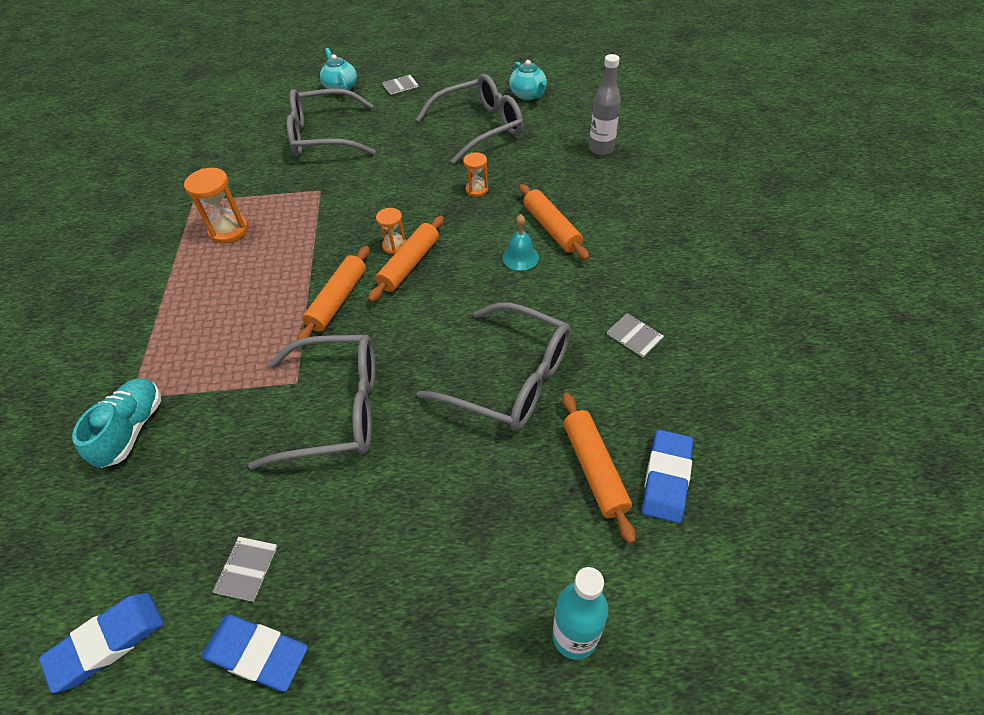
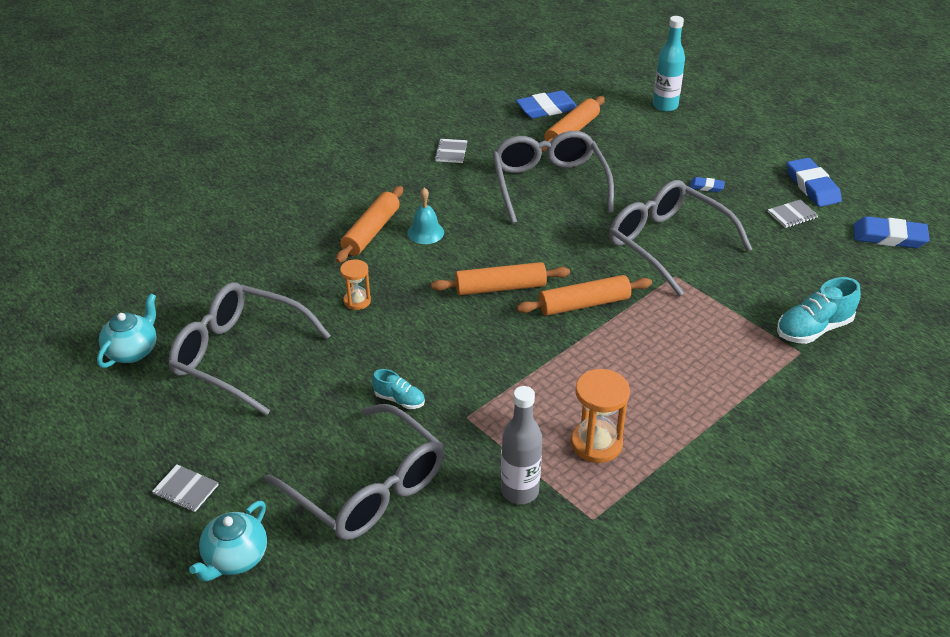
camera: 130 degrees left, 10 degrees down
(367, 171) = (399, 399): none -> turquoise shoe
(374, 523) = (706, 187): none -> blue eraser
(394, 246) = (488, 310): orange hourglass -> none
(601, 149) = (216, 251): grey bottle -> grey bottle (519, 491)

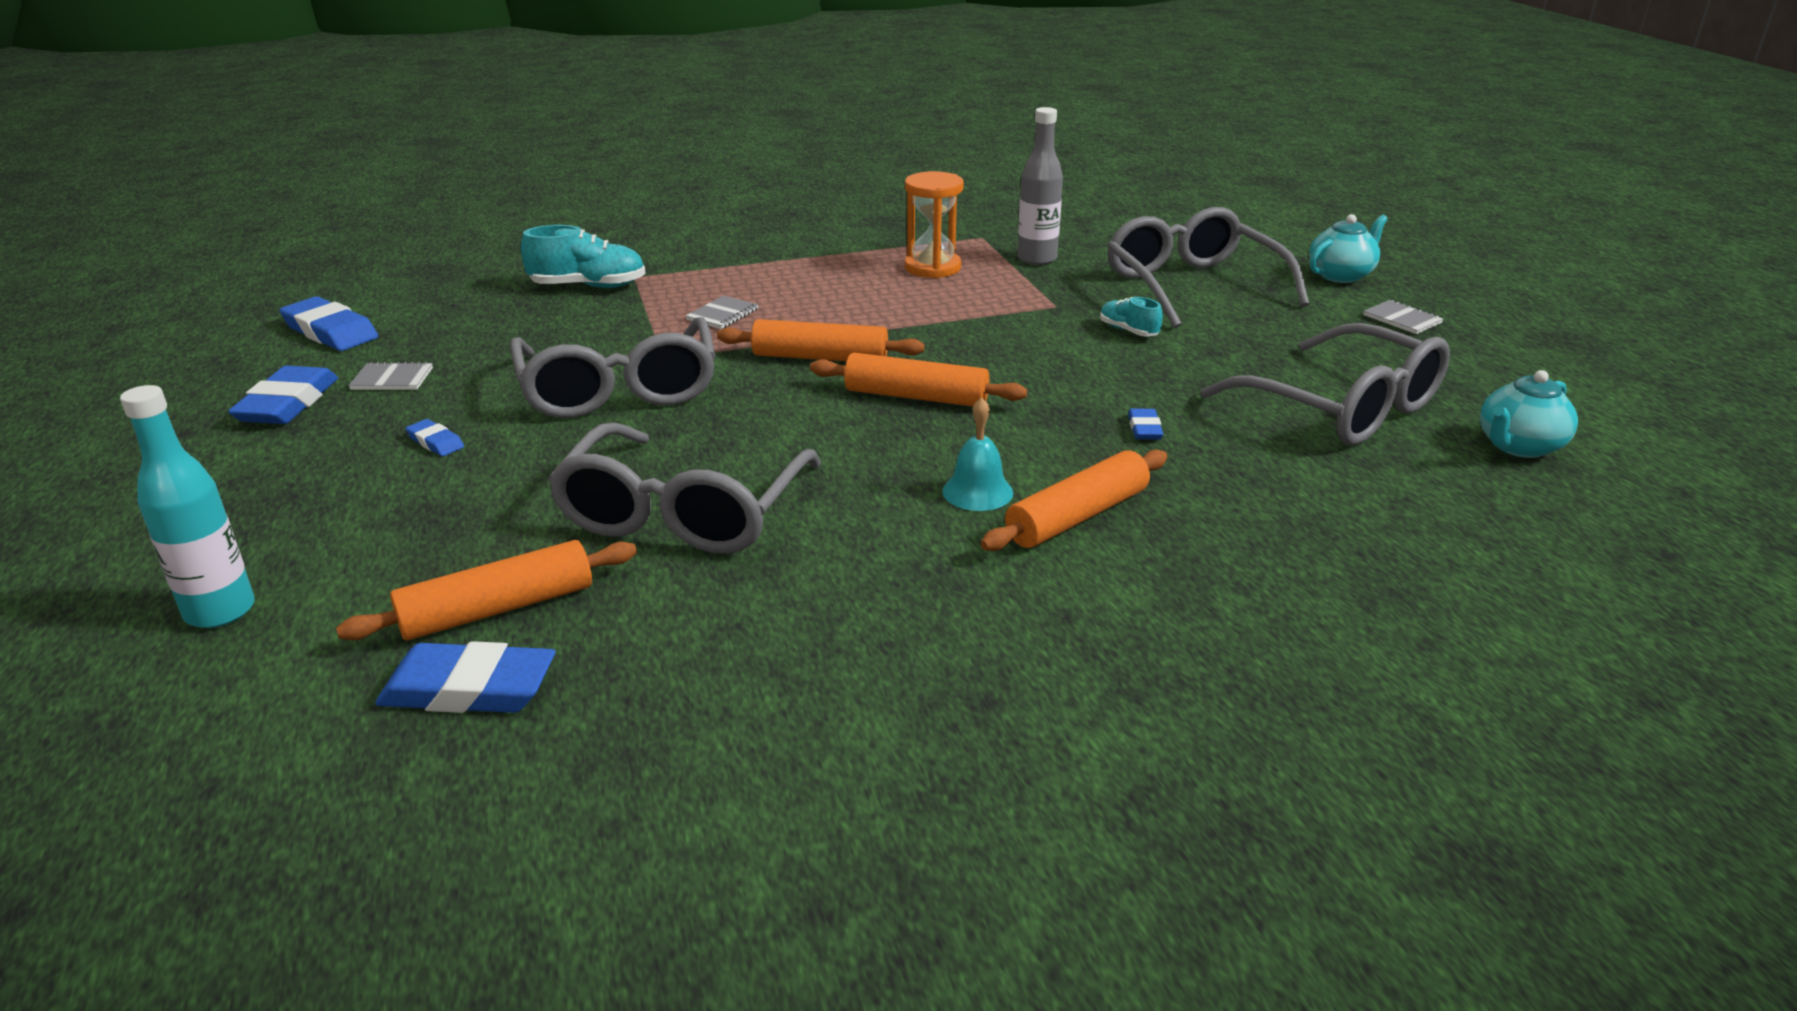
camera: 155 degrees left, 10 degrees down
(357, 301) = (1144, 428): orange hourglass -> blue eraser
(451, 152) = (805, 636): grey notebook -> grey notebook (722, 315)

